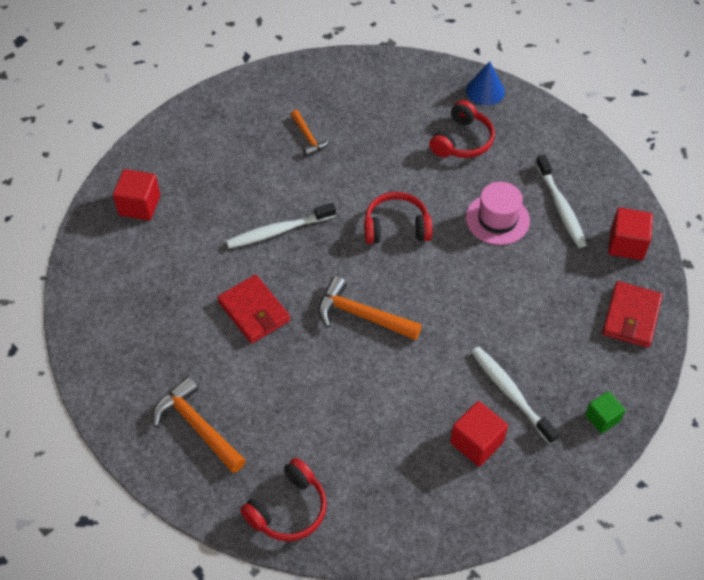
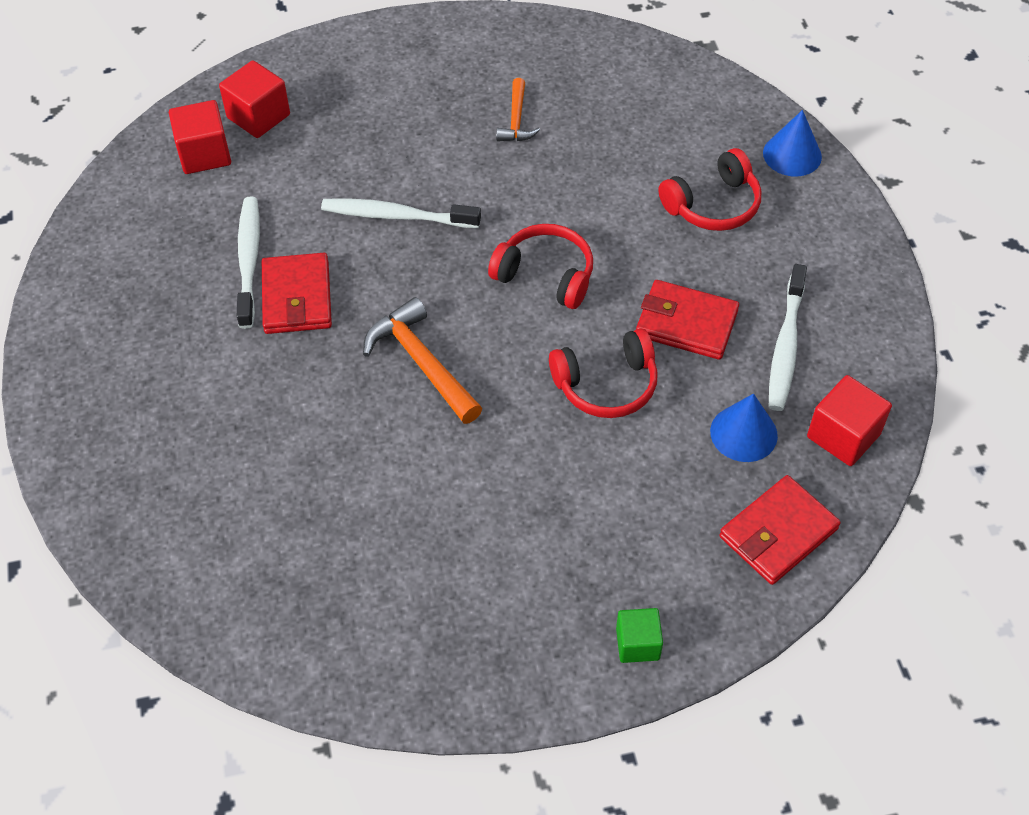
camera: 30 degrees right, 0 degrees up
(198, 426) = (134, 400): orange hammer -> none
(288, 509) = (163, 549): red headphones -> red headphones (606, 385)
(476, 442) = (448, 588): red cube -> red cube (204, 154)
(497, 219) = (686, 323): pink hat -> red wallet
(511, 393) = (538, 550): white toothbrush -> white toothbrush (249, 260)
(573, 269) = (743, 433): none -> blue cone

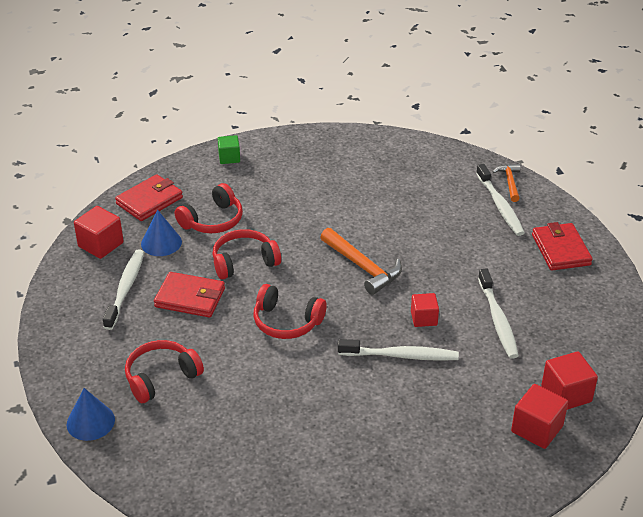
camera: 175 degrees right, 15 degrees down
(160, 477) = (500, 206): none -> white toothbrush
(297, 297) = (455, 299): red wallet -> red wallet (560, 250)
(351, 269) = (424, 318): none -> red cube
(516, 119) = (319, 439): orange hammer -> orange hammer (509, 182)
(661, 477) = (213, 220): none -> red headphones

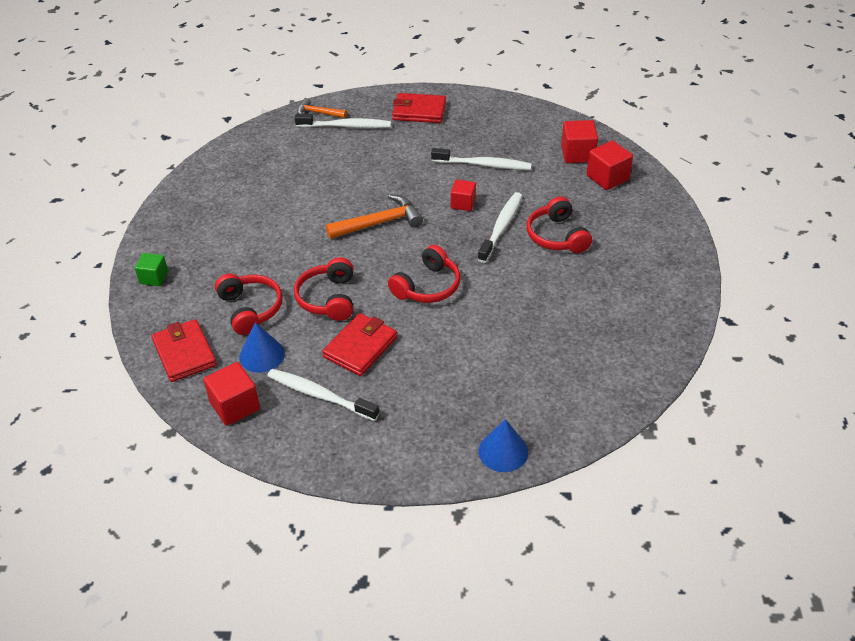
camera: 70 degrees left, 5 degrees up
(161, 377) = (463, 387): red headphones -> red headphones (557, 236)

